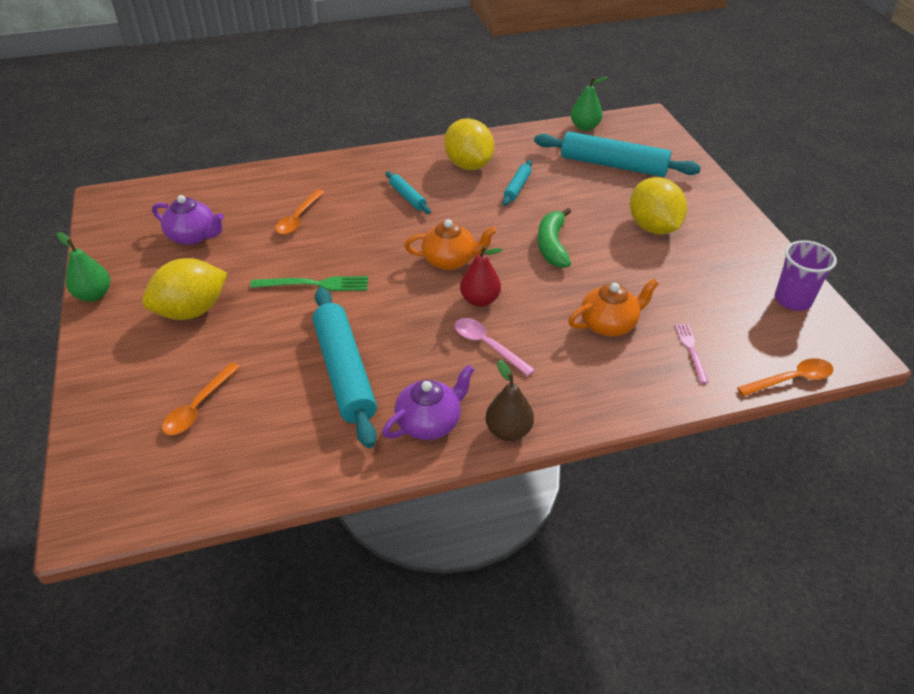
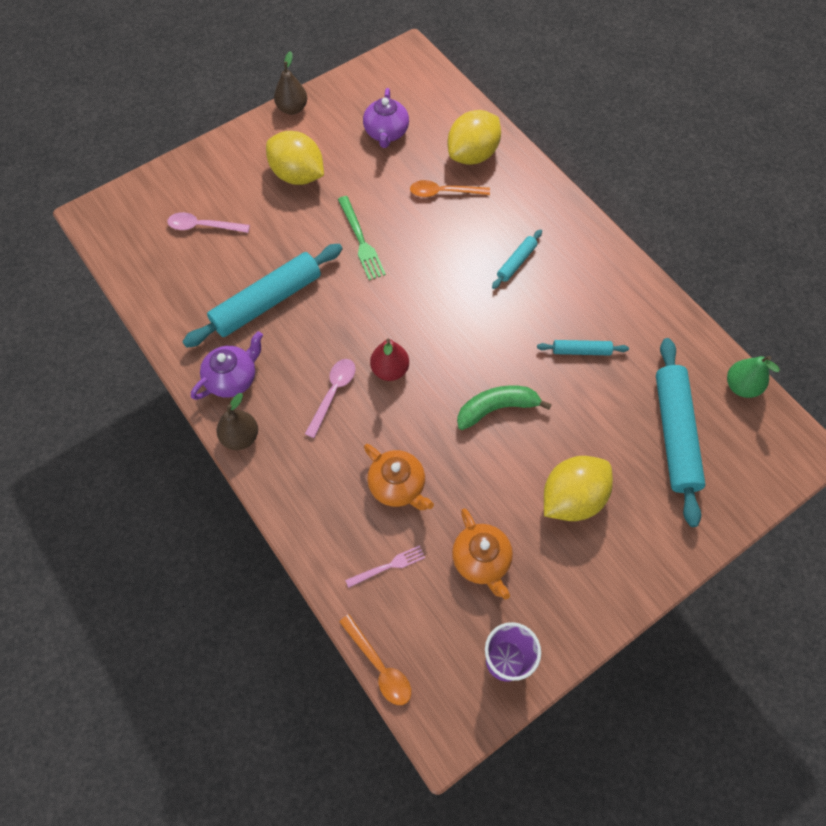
camera: 70 degrees right, 20 degrees up
(94, 295) = (292, 108): green pear -> brown pear
(198, 407) = (203, 226): orange spoon -> pink spoon
(429, 423) = (232, 378): purple teapot -> purple teapot turned 75 degrees counterclockwise
(450, 260) = (435, 329): orange teapot -> orange teapot (481, 560)
(468, 165) = (599, 295): yellow lemon -> yellow lemon (472, 155)

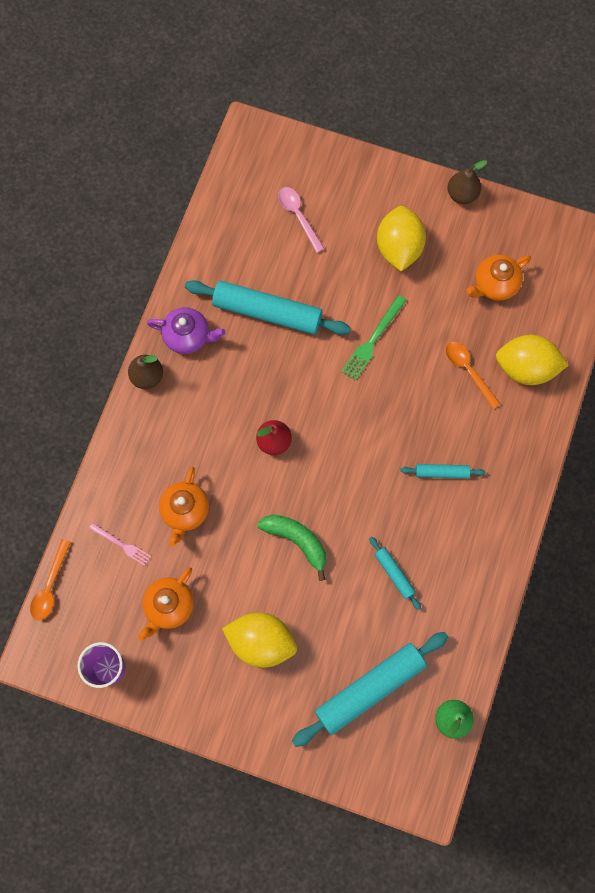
camera: 55 degrees right, 10 degrees up
(333, 393) = (226, 415): pink spoon -> none
(386, 133) = (495, 284): purple teapot -> orange teapot

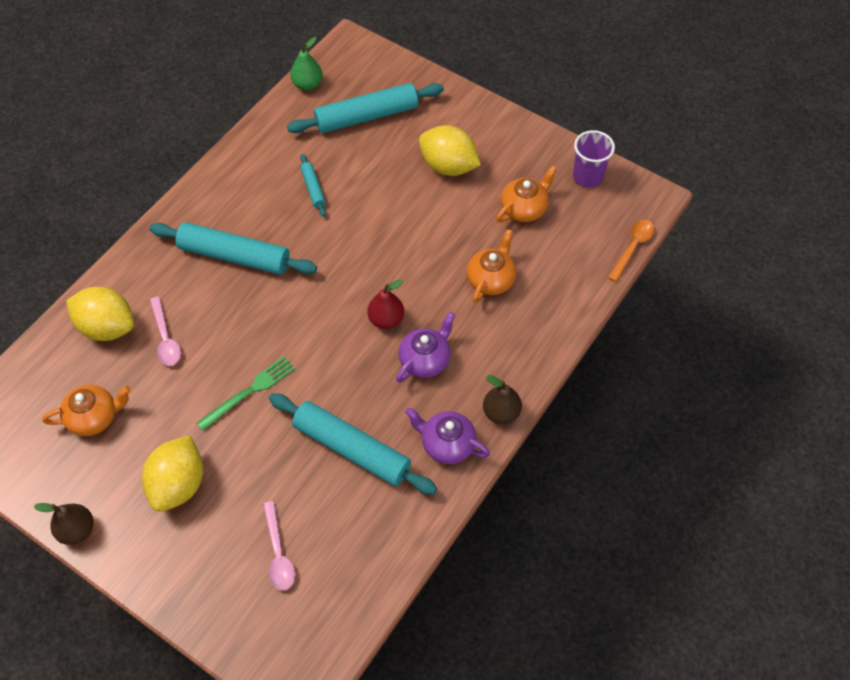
camera: 165 degrees left, 15 degrees down
(122, 545) = (558, 265): pink fork -> none
(226, 409) = (425, 360): none -> purple teapot
(297, 541) = (392, 232): green banana -> none
(441, 472) = (234, 256): turquoise rolling pin -> turquoise rolling pin, size x2.10
(468, 371) = (165, 338): orange spoon -> pink spoon

